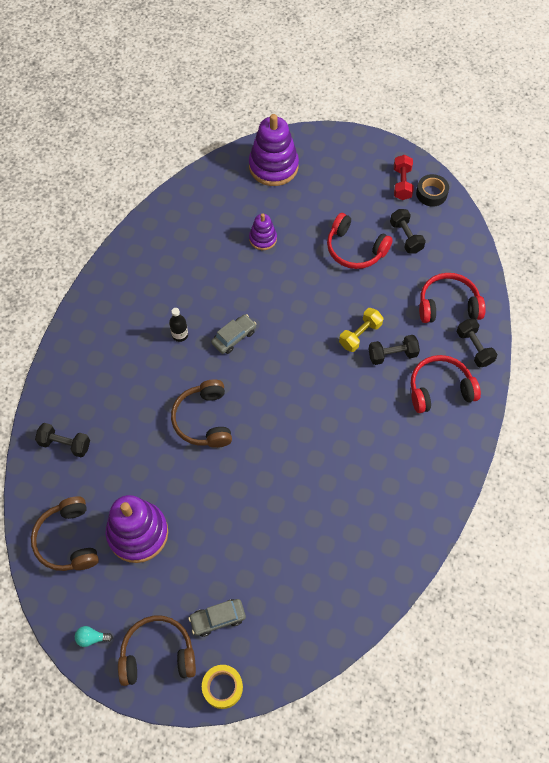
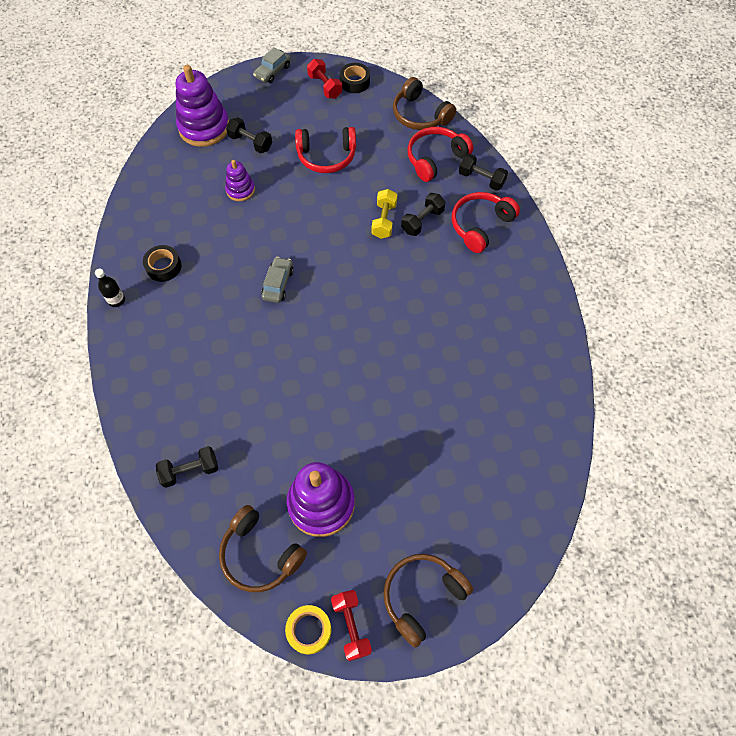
camera: 35 degrees left, 0 degrees up
(92, 638) = (351, 626): turquoise light bulb -> red dumbbell
(158, 269) = (163, 266): none -> black tape
(180, 335) = (227, 310): black bottle -> black bottle (116, 300)
(204, 420) = (305, 368): brown headphones -> brown headphones (420, 115)
(218, 619) = (450, 527): grey car -> grey car (273, 71)
(222, 687) = (500, 583): yellow tape -> yellow tape (309, 630)
(406, 237) = (360, 125): black dumbbell -> black dumbbell (250, 143)

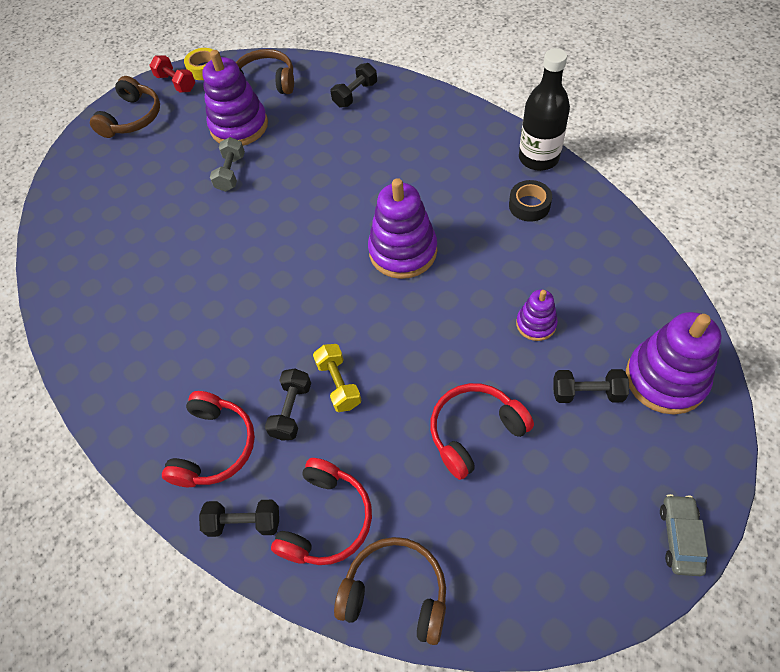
camera: 155 degrees right, 5 degrees down
(116, 300) = (538, 158): black bottle -> black bottle, size x2.13
(278, 284) = (403, 251): grey car -> purple stacking toy
(325, 86) = (578, 558): red dumbbell -> none
(355, 82) = (542, 599): black tape -> none
(360, 445) = (231, 173): none -> grey dumbbell

